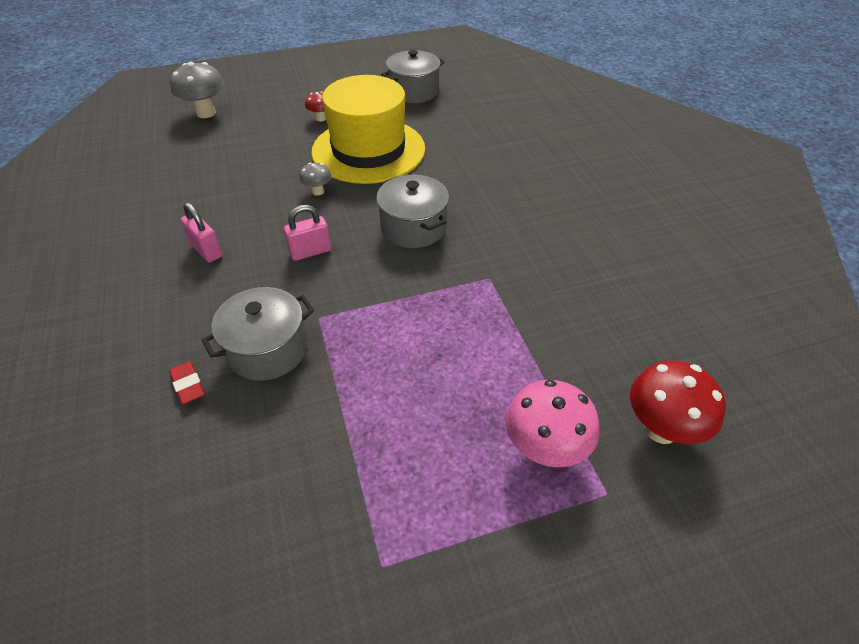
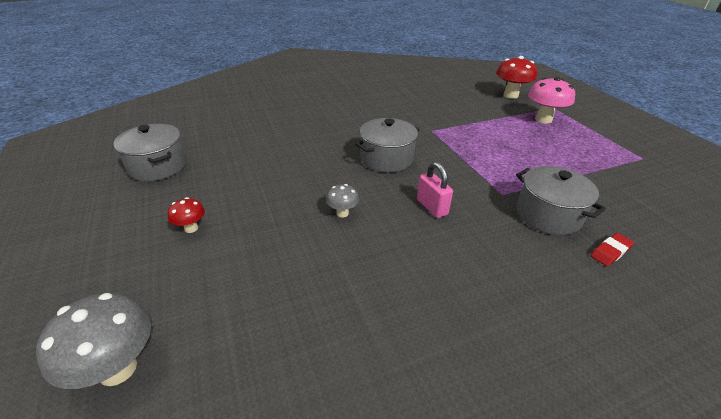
camera: 95 degrees left, 10 degrees down
(206, 250) = (454, 280): pink padlock -> none
(368, 150) = (270, 188): yellow hat -> none

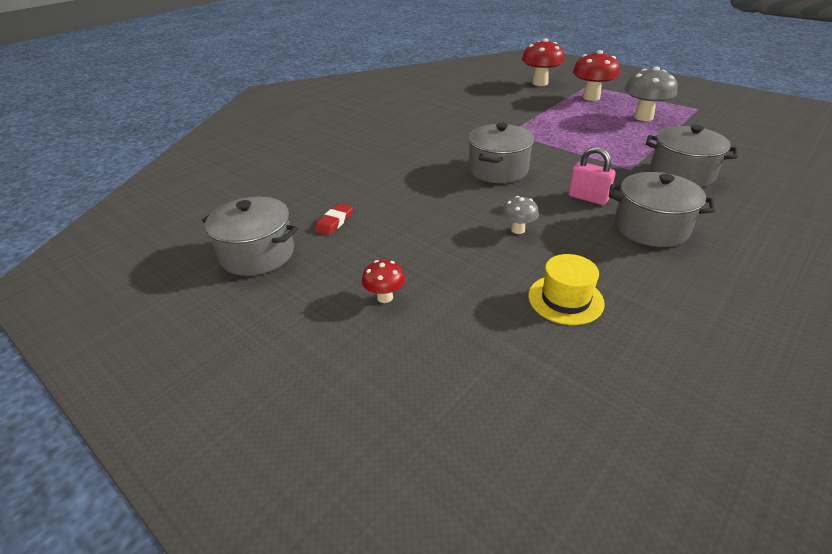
camera: 25 degrees left, 0 degrees up
(118, 369) = (483, 442): grey mushroom -> grey mushroom (643, 117)
(308, 286) = (565, 299): none -> yellow hat
(456, 254) = (651, 227): none -> grey pot
(543, 119) = (591, 97): pink mushroom -> red mushroom
(610, 252) = (751, 185): red eraser -> red eraser (334, 222)

